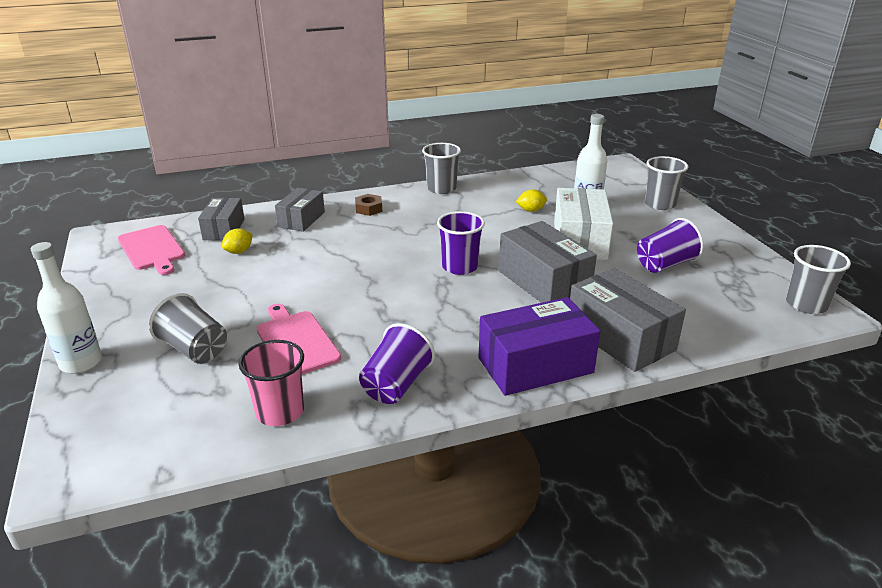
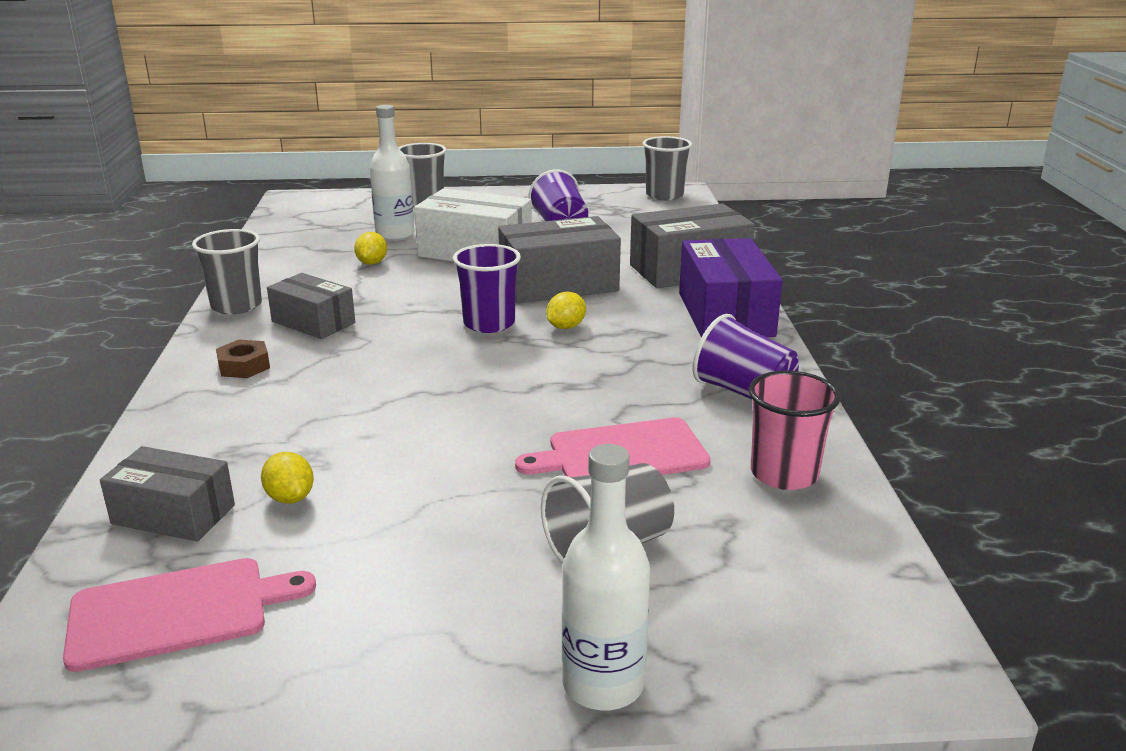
camera: 75 degrees left, 5 degrees down
(301, 219) = (219, 428): grey box -> grey box (313, 322)
(470, 296) = (566, 327): none -> yellow lemon

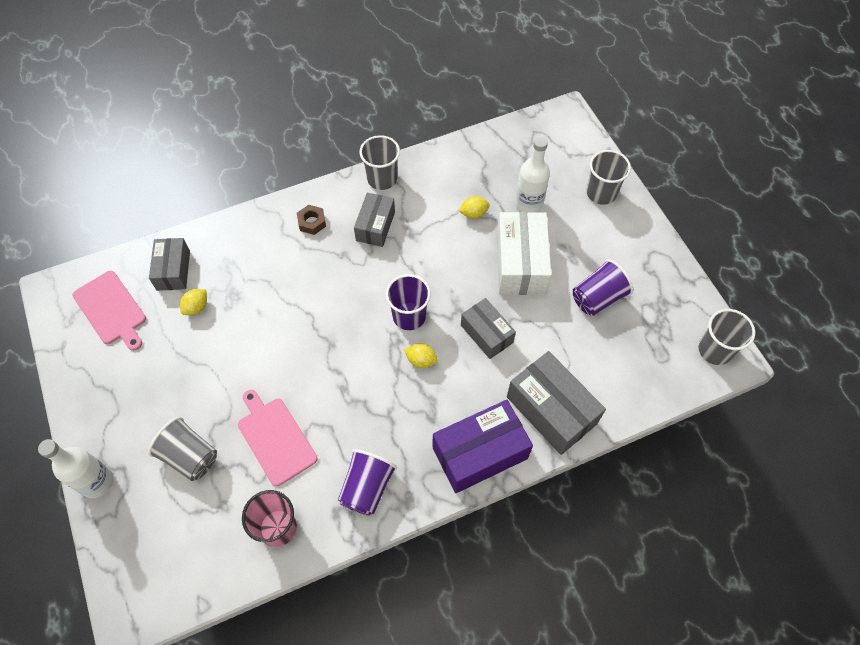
camera: 70 degrees right, 35 degrees up
(558, 284) = (486, 334): grey box -> grey box, size x0.63

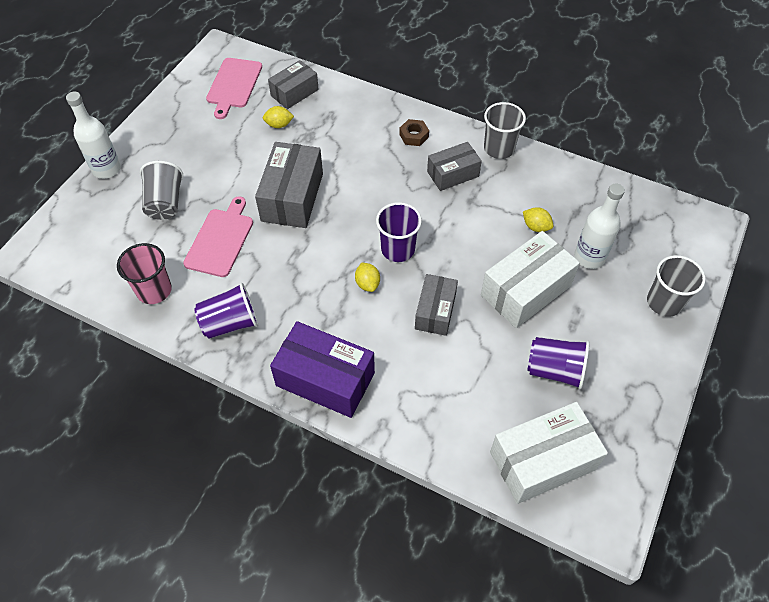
camera: 50 degrees right, 5 degrees down
(551, 410) = (411, 406): grey box -> grey box (292, 197)
(657, 361) = (542, 461): none -> white box
(715, 350) = (604, 505): grey cup -> none

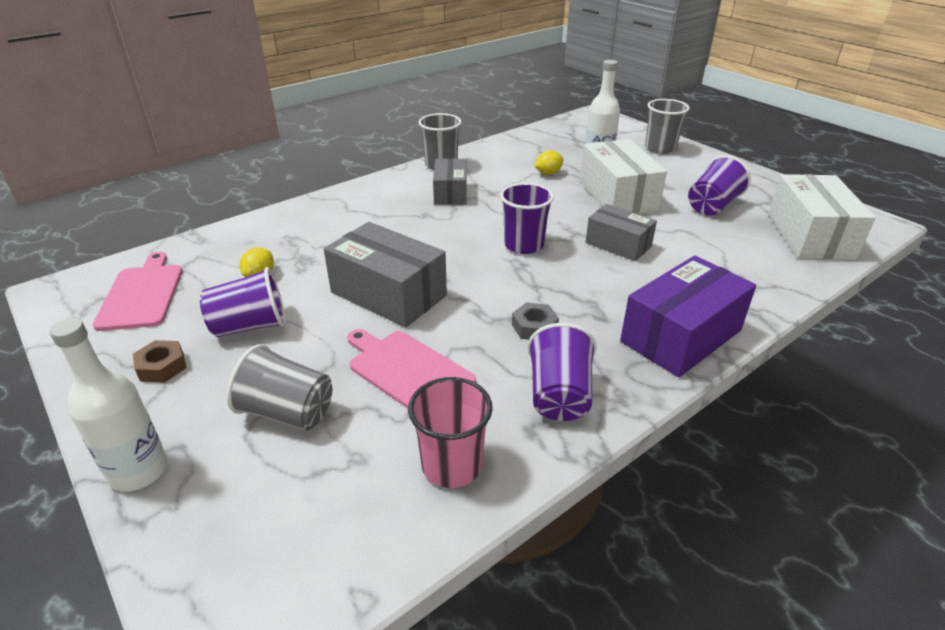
camera: 65 degrees left, 20 degrees down
(228, 148) = (250, 326): none -> purple cup
(233, 85) = (142, 294): pink cutting board -> pink cutting board turned 135 degrees counterclockwise
(294, 93) = (222, 252): grey box -> none
(294, 289) = (534, 327): none -> grey nut
(367, 284) = (558, 274): yellow lemon -> none
(414, 136) = (379, 199): brown nut -> brown nut (162, 367)

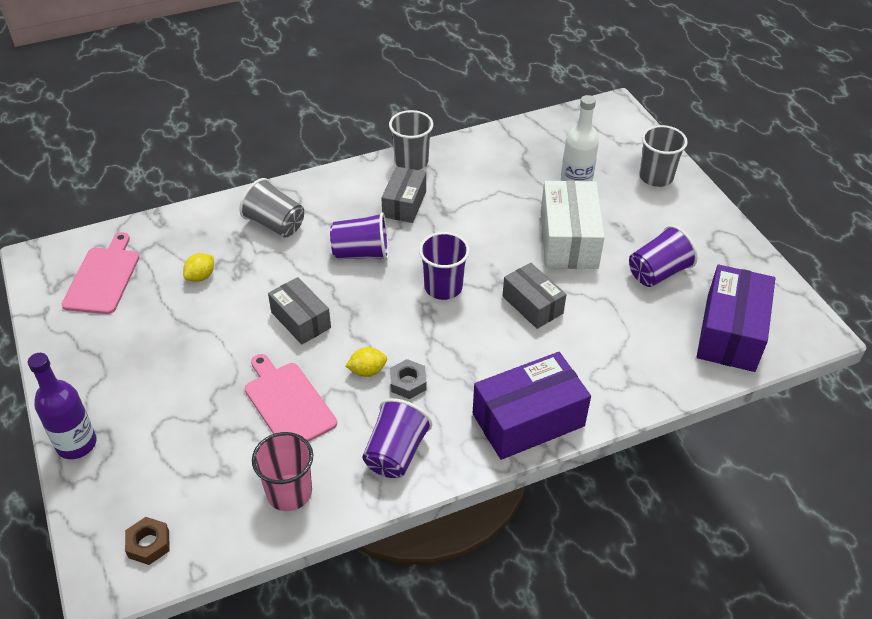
camera: 15 degrees right, 10 degrees up
(139, 471) = (76, 444): white bottle -> purple bottle
(162, 367) = (106, 356): brown nut -> brown nut (149, 544)
(250, 326) = (180, 330): purple cup -> purple cup (361, 253)
(287, 412) = (187, 420): grey cup -> grey cup (275, 224)
(388, 294) = (301, 320): grey box -> grey box, size x0.63
(548, 173) = (514, 194): yellow lemon -> yellow lemon (367, 371)
(809, 236) = (730, 332): white box -> purple box

